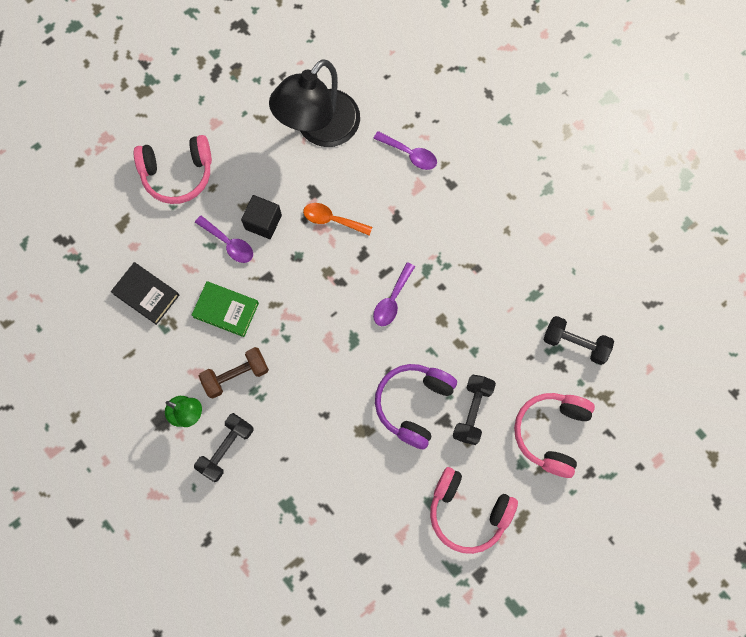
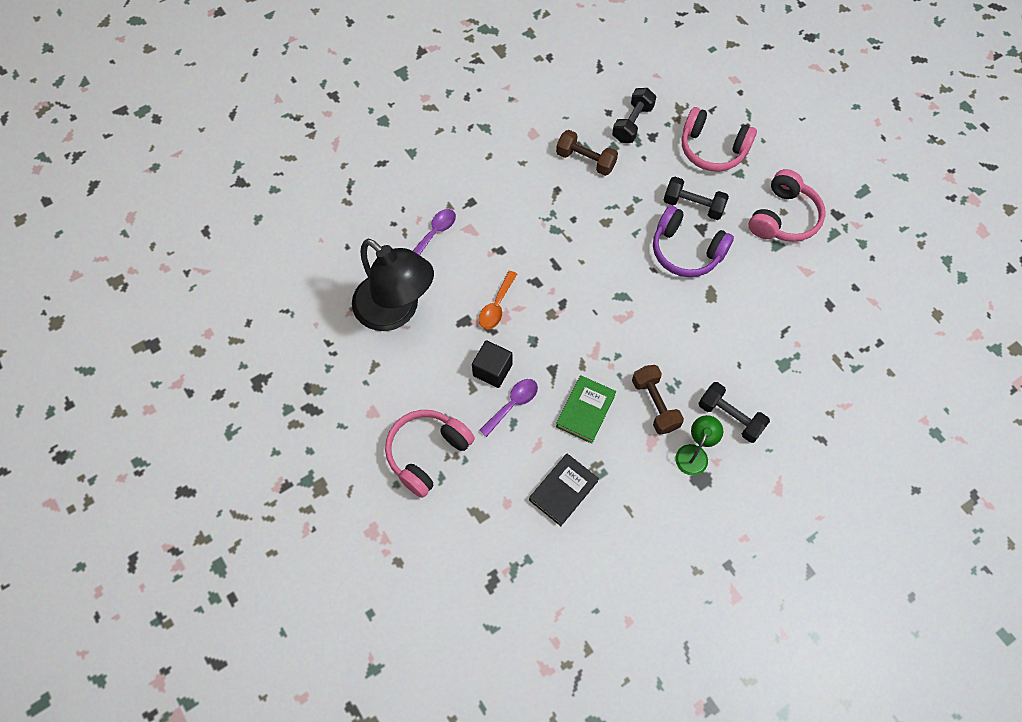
camera: 85 degrees left, 10 degrees down
(177, 174) = (427, 453): pink headphones -> pink headphones turned 135 degrees counterclockwise
(392, 300) = (584, 260): purple spoon -> none
(518, 295) = (585, 160): none -> brown dumbbell

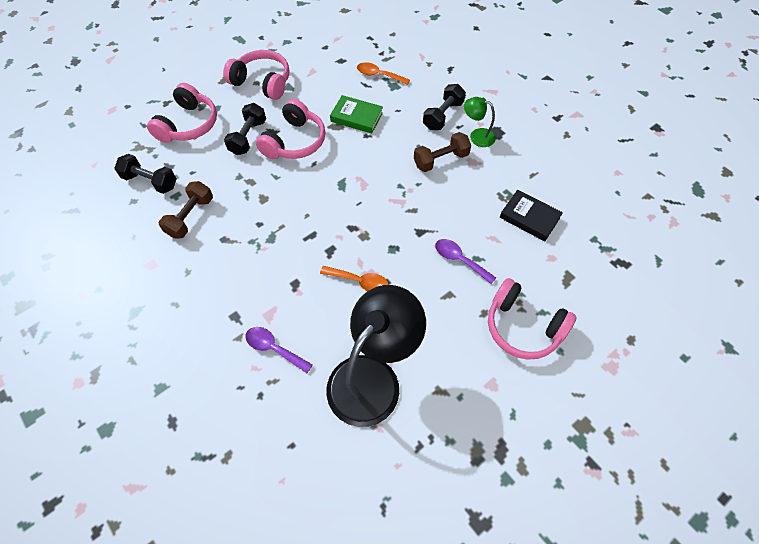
camera: 95 degrees left, 5 degrees down
(492, 370) = (428, 279): black cube -> none
(585, 411) = (455, 206): green book -> green book (356, 117)
(686, 251) = (295, 142): purple headphones -> pink headphones
(803, 348) = (379, 75): none -> orange spoon

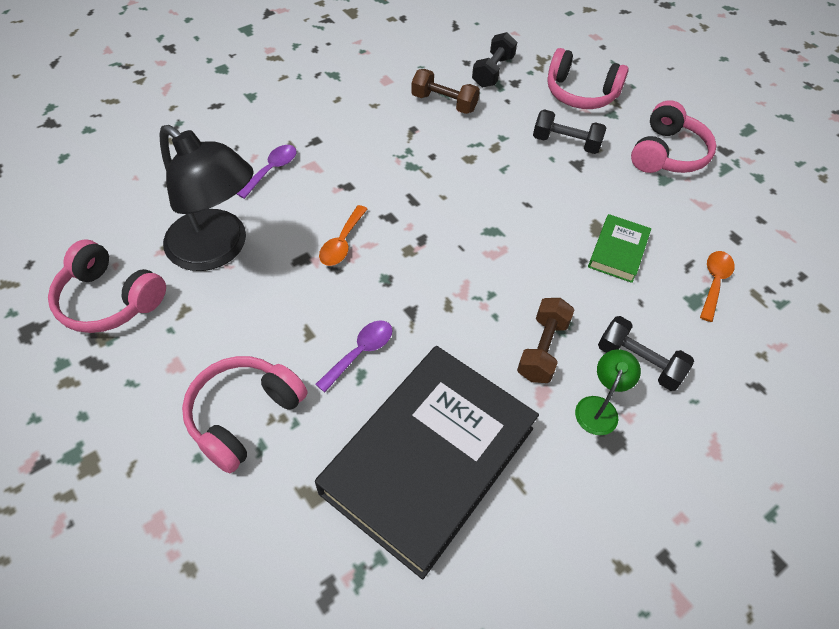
camera: 90 degrees right, 5 degrees down
(295, 142) = (563, 186): pink headphones -> pink headphones (109, 300)
(441, 160) = (542, 349): brown dumbbell -> brown dumbbell turned 45 degrees clockwise
(529, 218) = (428, 460): black book -> black book, size x2.30

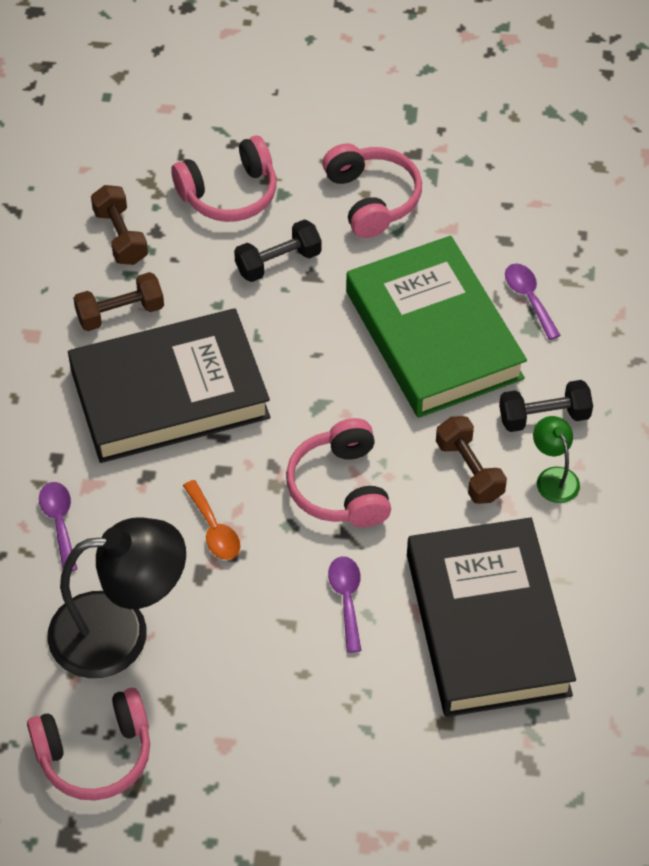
camera: 45 degrees left, 0 degrees up
(244, 415) = (326, 723): pink headphones -> pink headphones (340, 487)
(416, 158) = (169, 393): none -> black book
(493, 71) = (120, 236): black dumbbell -> brown dumbbell
(618, 251) = (433, 335): green book -> green book, size x2.30
(714, 283) = (529, 299): orange spoon -> purple spoon

